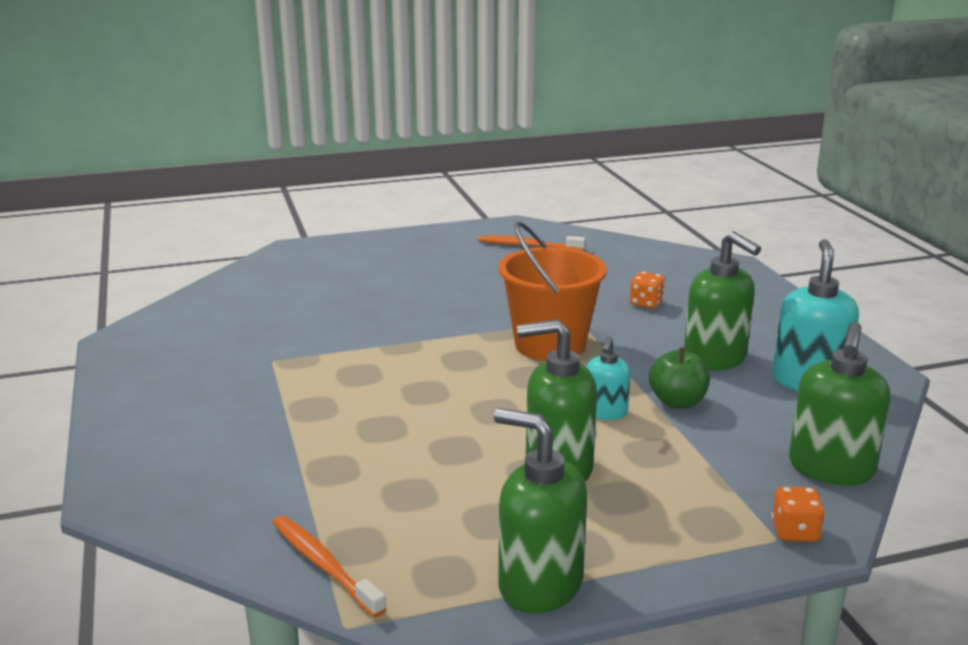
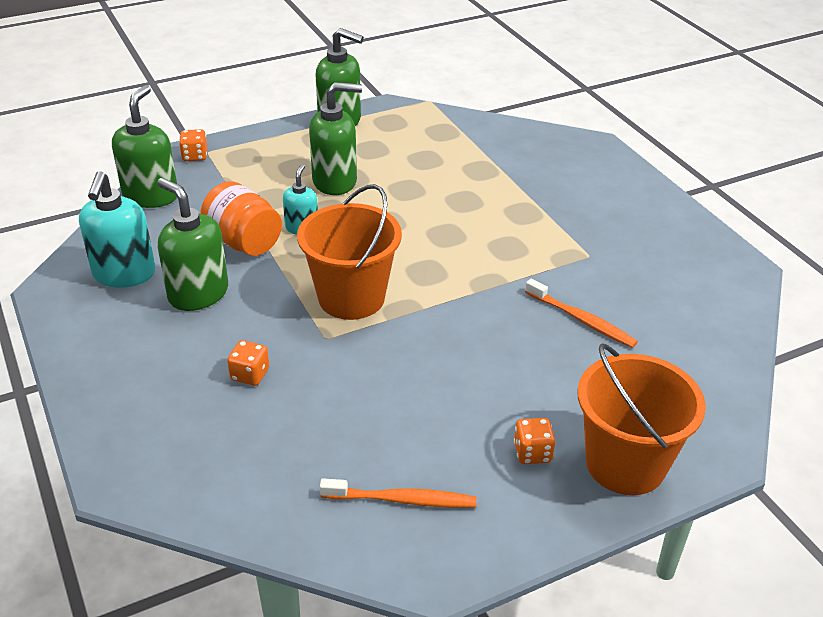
camera: 170 degrees right, 15 degrees up
(324, 565) = (453, 122): orange toothbrush -> orange toothbrush (581, 319)
(364, 248) = (625, 464): none -> orange bucket
(427, 256) = (532, 453): none -> orange dice
(677, 402) = (243, 242): green apple -> orange jar

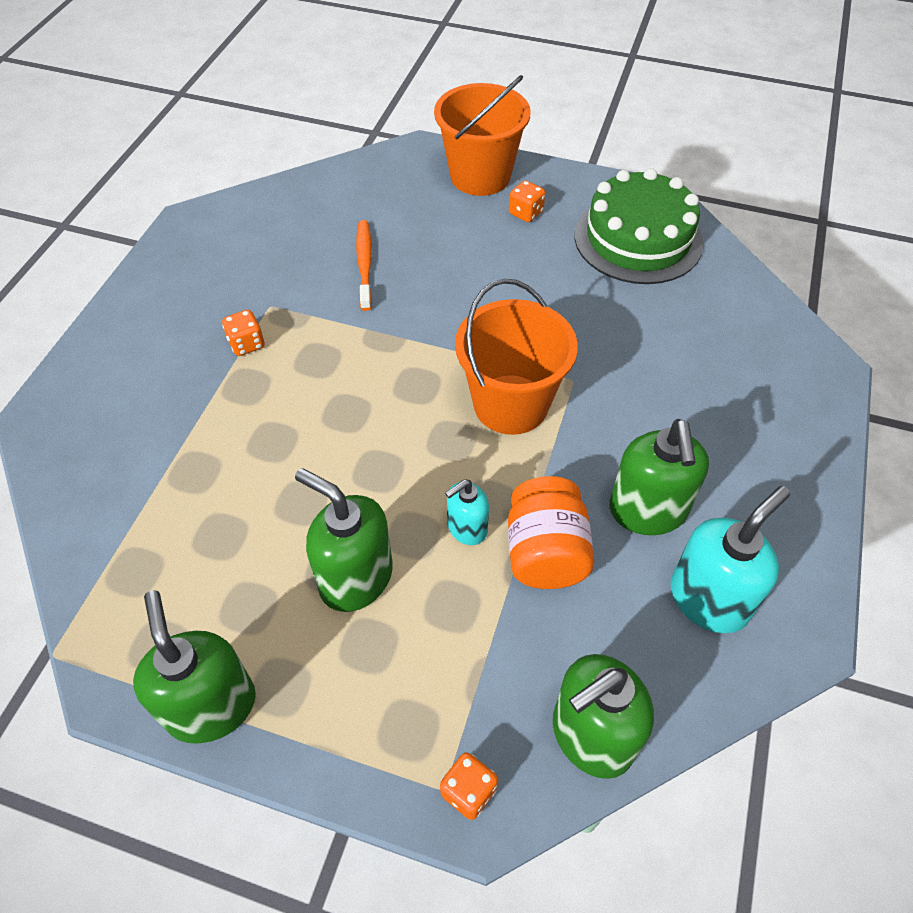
camera: 135 degrees left, 15 degrees up
(250, 375) = (666, 388): orange dice -> orange dice (246, 344)
(401, 500) = (638, 239): orange toothbrush -> green cake

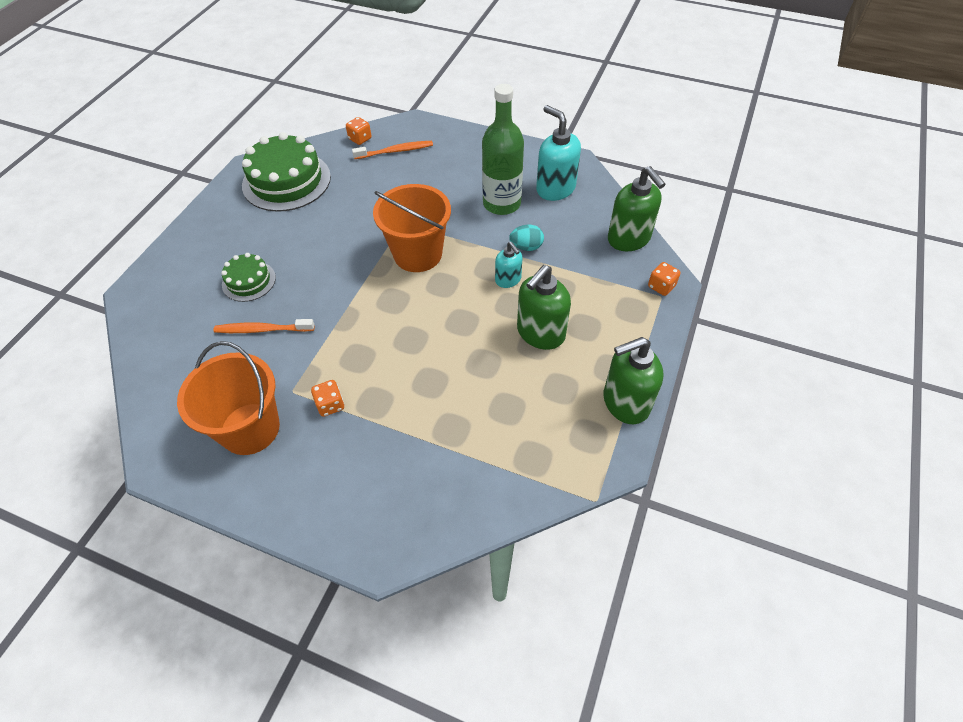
camera: 85 degrees left, 0 degrees up
(443, 237) = (249, 281): none -> green cake
(480, 176) = (185, 256): orange bucket -> orange bucket (250, 428)
(525, 213) = (239, 234): orange dice -> orange dice (360, 139)
(545, 553) = (526, 247): orange jar -> turquoise egg
(648, 511) = (501, 203): green soap dispenser -> green bottle
(743, 351) = (395, 151): none -> orange toothbrush

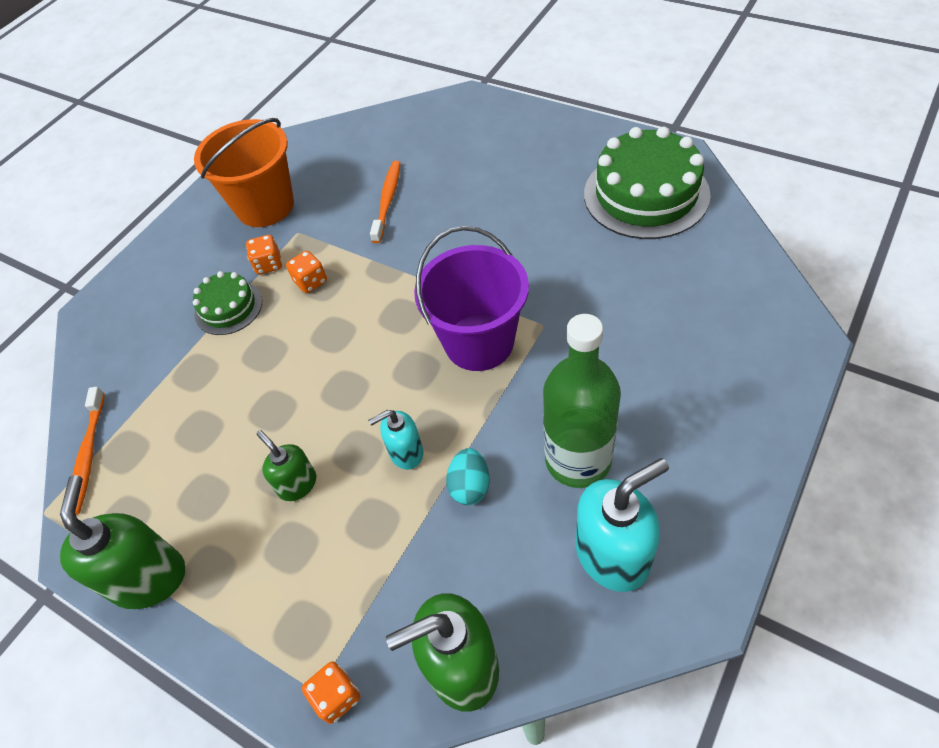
camera: 105 degrees right, 0 degrees up
(249, 281) = (464, 181): green cake -> green cake (228, 307)
(360, 139) = (750, 268): orange dice -> orange dice (311, 282)
(395, 151) = (719, 313): orange toothbrush -> orange toothbrush (88, 454)
(418, 254) = (479, 342): orange bucket -> purple bucket
(540, 333) = (297, 484): green soap dispenser -> green soap dispenser, size x0.57

